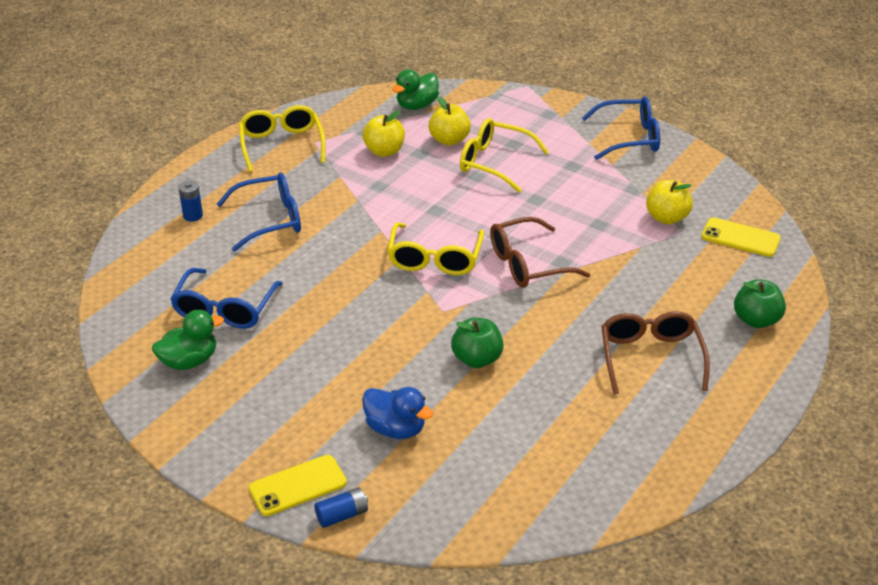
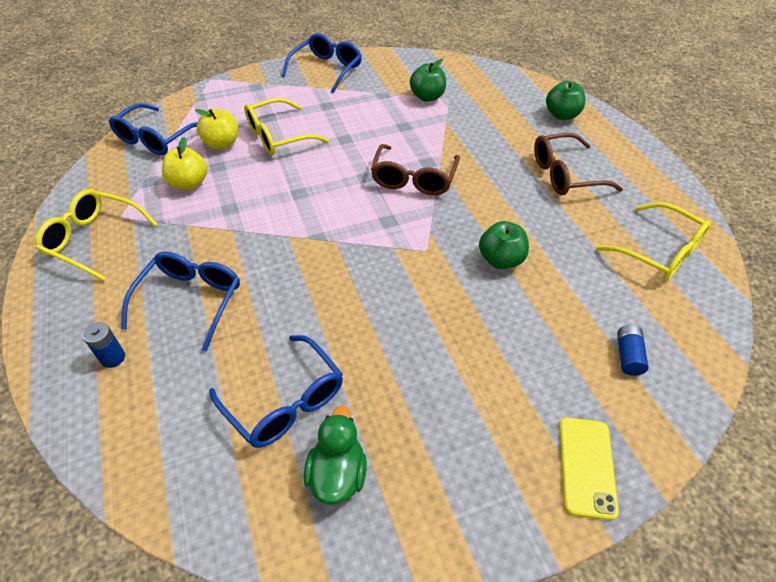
camera: 55 degrees left, 10 degrees up
(342, 515) = (645, 449): blue battery -> blue battery (628, 356)
(395, 429) = (552, 353): blue duck -> none
(416, 105) = (156, 138): green duck -> blue glasses
(435, 258) = (358, 223): yellow glasses -> yellow glasses (659, 251)
(650, 358) = (565, 174): brown glasses -> brown glasses turned 45 degrees counterclockwise
(666, 218) = (427, 97): yellow apple -> green apple
(740, 238) = (477, 81): yellow phone -> none

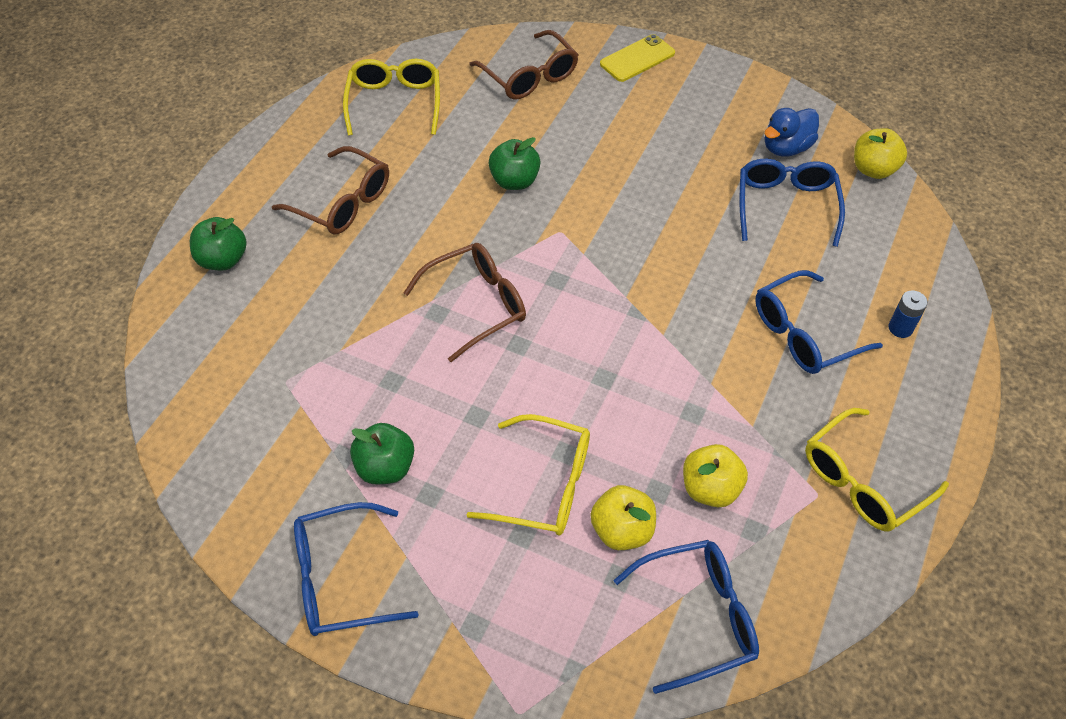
camera: 135 degrees left, 5 degrees up
(94, 240) = (863, 481): yellow glasses -> yellow glasses turned 75 degrees clockwise
(228, 524) = (873, 169): none -> yellow apple
(337, 474) = (786, 148): green duck -> blue duck
(427, 97) = (302, 404): green apple -> green apple (385, 467)
(628, 356) = (529, 76): blue battery -> brown glasses

